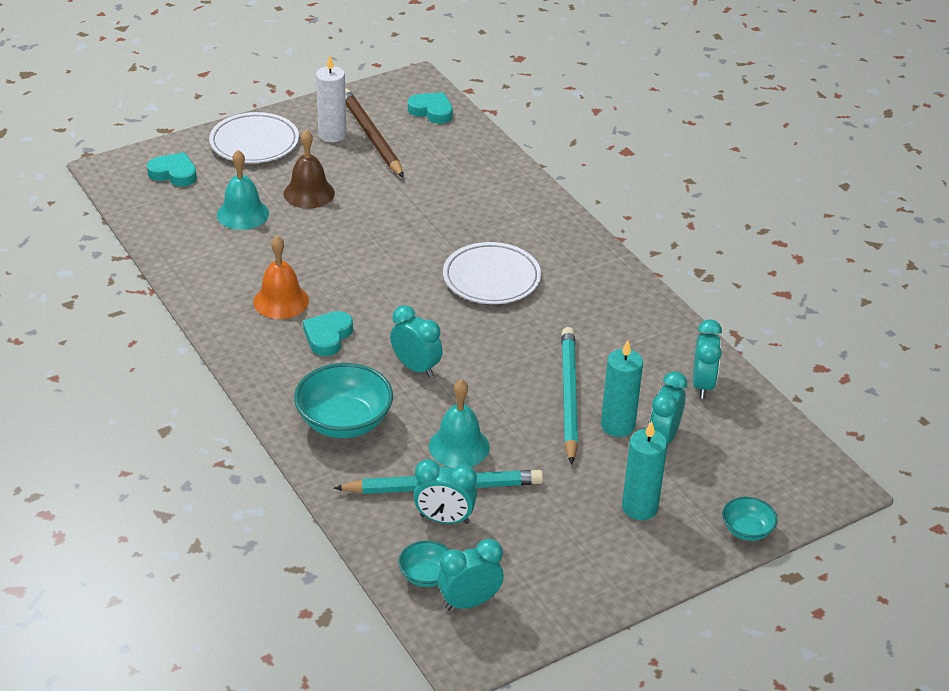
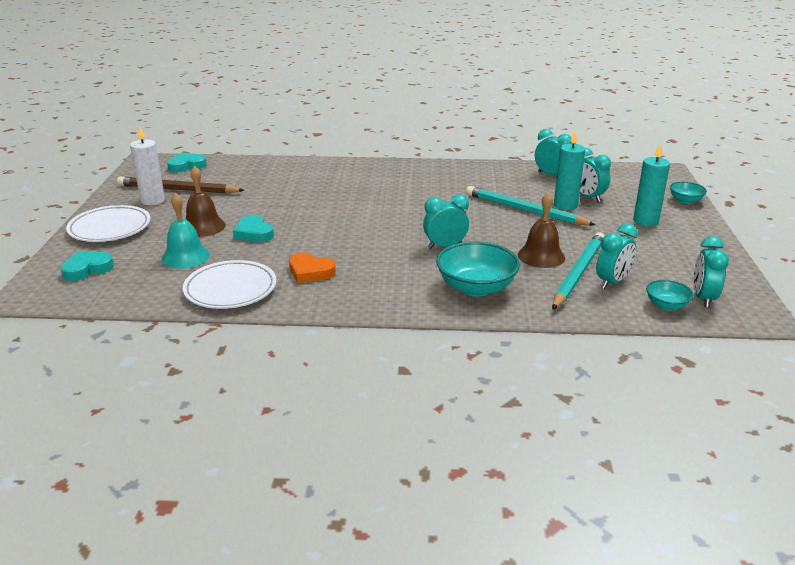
camera: 55 degrees left, 10 degrees down
(281, 301) = (310, 272): orange bell -> orange heart
(328, 336) = (374, 266): turquoise heart -> turquoise heart (254, 233)
(459, 446) = (541, 256): turquoise bell -> brown bell
(491, 278) = (384, 198): white plate -> white plate (230, 289)

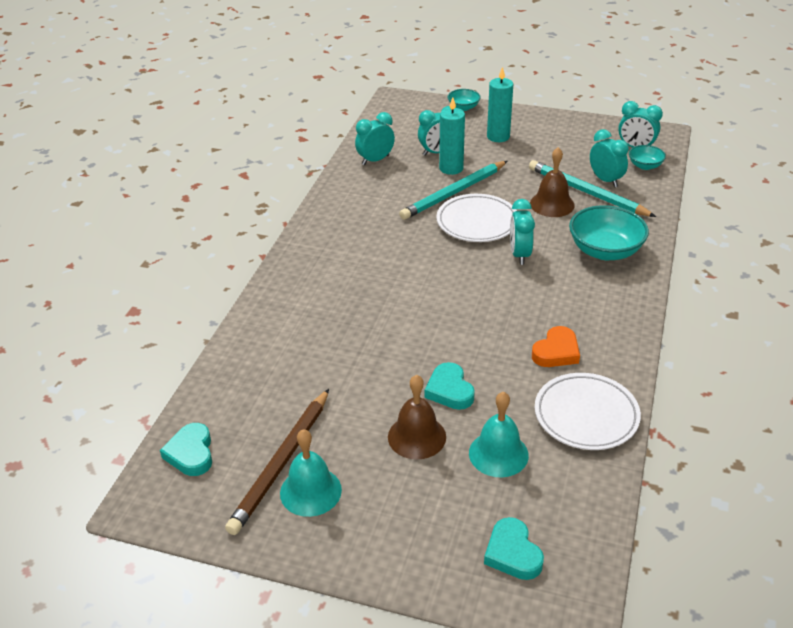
camera: 75 degrees left, 10 degrees up
(110, 228) = (391, 537): white plate -> white plate (477, 222)
(152, 200) = (310, 491): white candle -> turquoise bell
(254, 233) = (449, 390): turquoise heart -> turquoise heart turned 90 degrees clockwise

